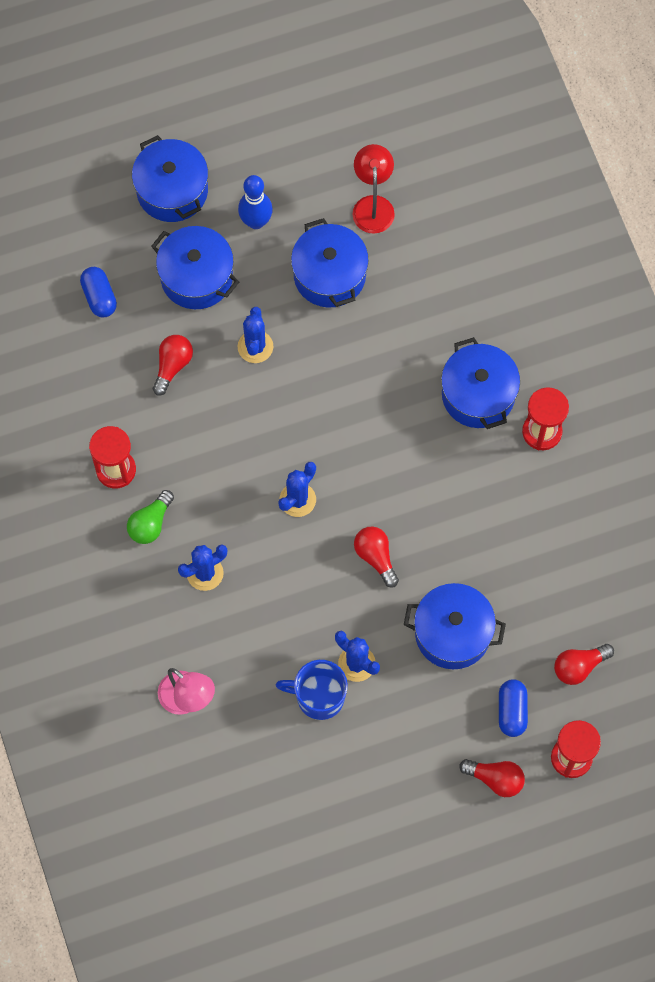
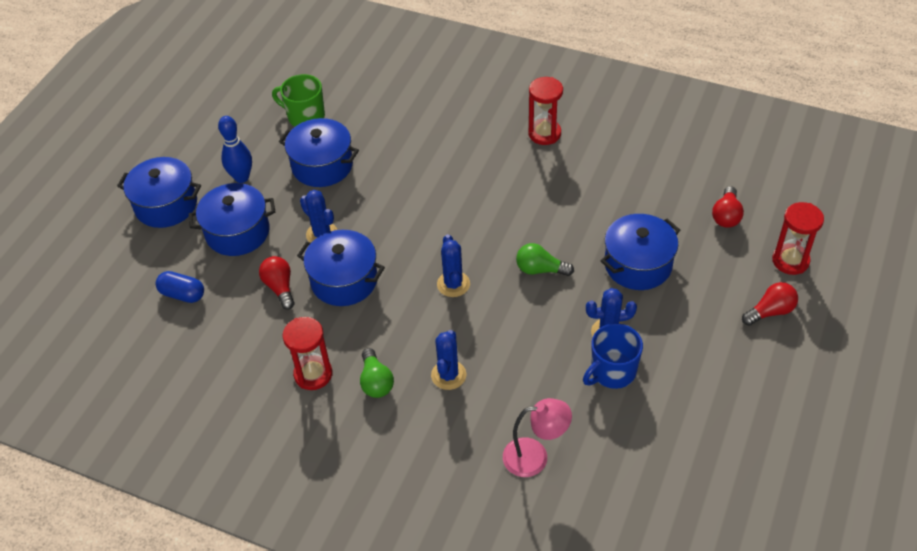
camera: 45 degrees left, 20 degrees down
(373, 205) = (305, 117): red lamp -> green mug
(375, 557) = (540, 269): red light bulb -> green light bulb
(478, 394) = (486, 147): blue pot -> blue pot (344, 280)
(512, 711) = (726, 270): blue capsule -> none

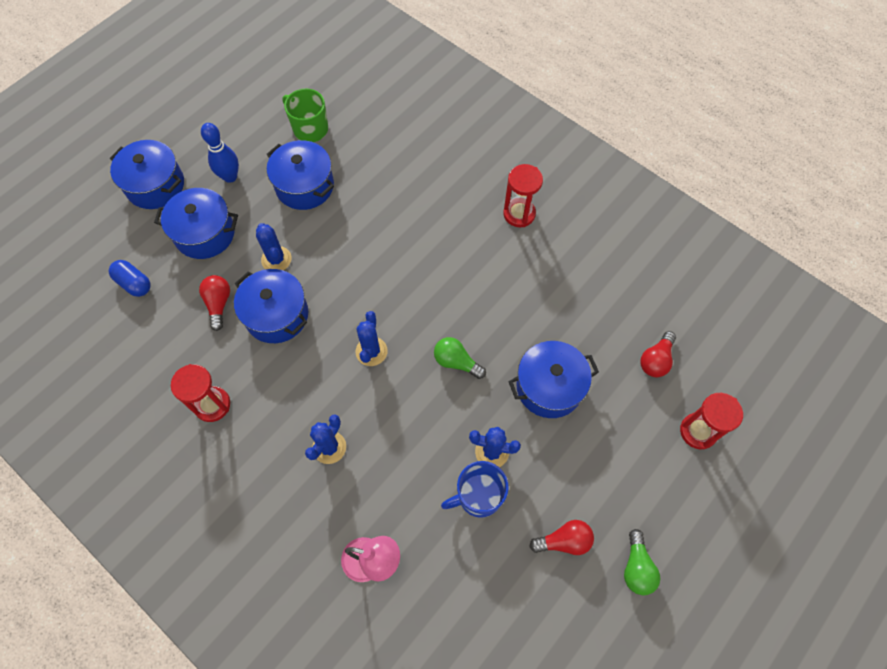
camera: 15 degrees right, 15 degrees up
(376, 382) = (263, 432): green light bulb -> green light bulb (636, 567)
(770, 311) = (655, 482): red light bulb -> red light bulb (564, 541)

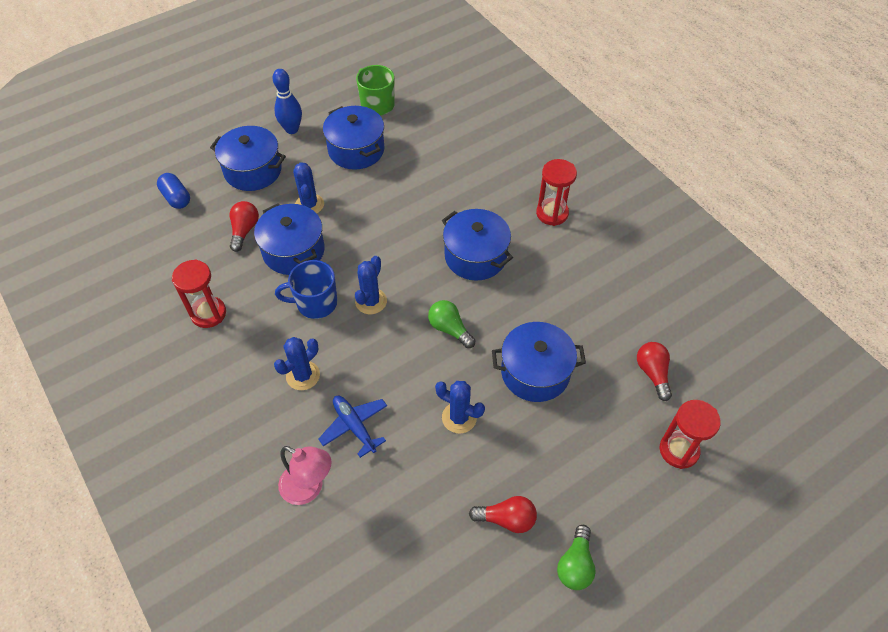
camera: 15 degrees right, 10 degrees down
(155, 185) = (223, 123): blue pot -> blue pot (475, 256)
(396, 487) = (354, 426): none -> blue plane
(478, 496) = (433, 455): blue mug -> blue mug (315, 303)
(656, 360) = (652, 373): red light bulb -> red light bulb turned 120 degrees clockwise

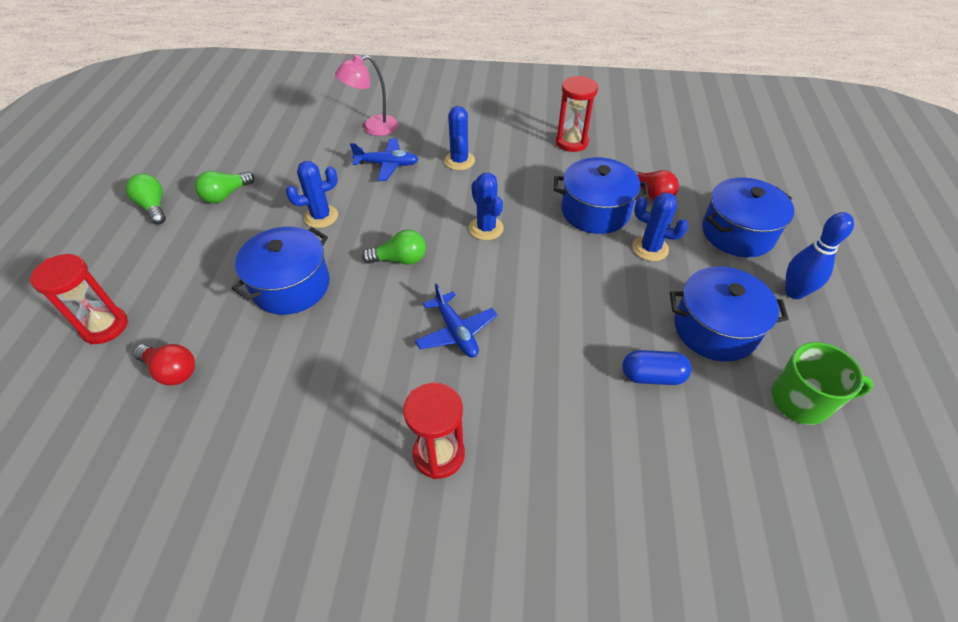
camera: 130 degrees right, 5 degrees down
(176, 198) = (732, 173): blue capsule -> blue capsule (652, 376)
(315, 303) = (520, 197): blue mug -> none
(475, 256) = (456, 332): blue pot -> blue plane
(507, 519) = (226, 195): red light bulb -> green light bulb

